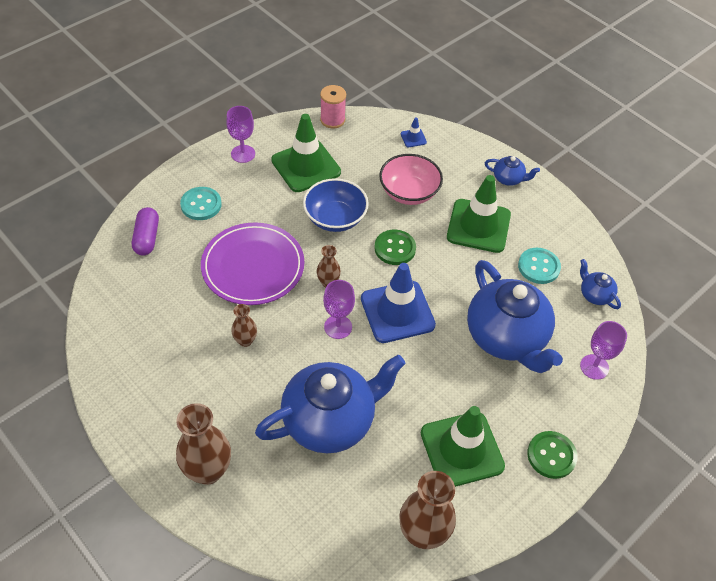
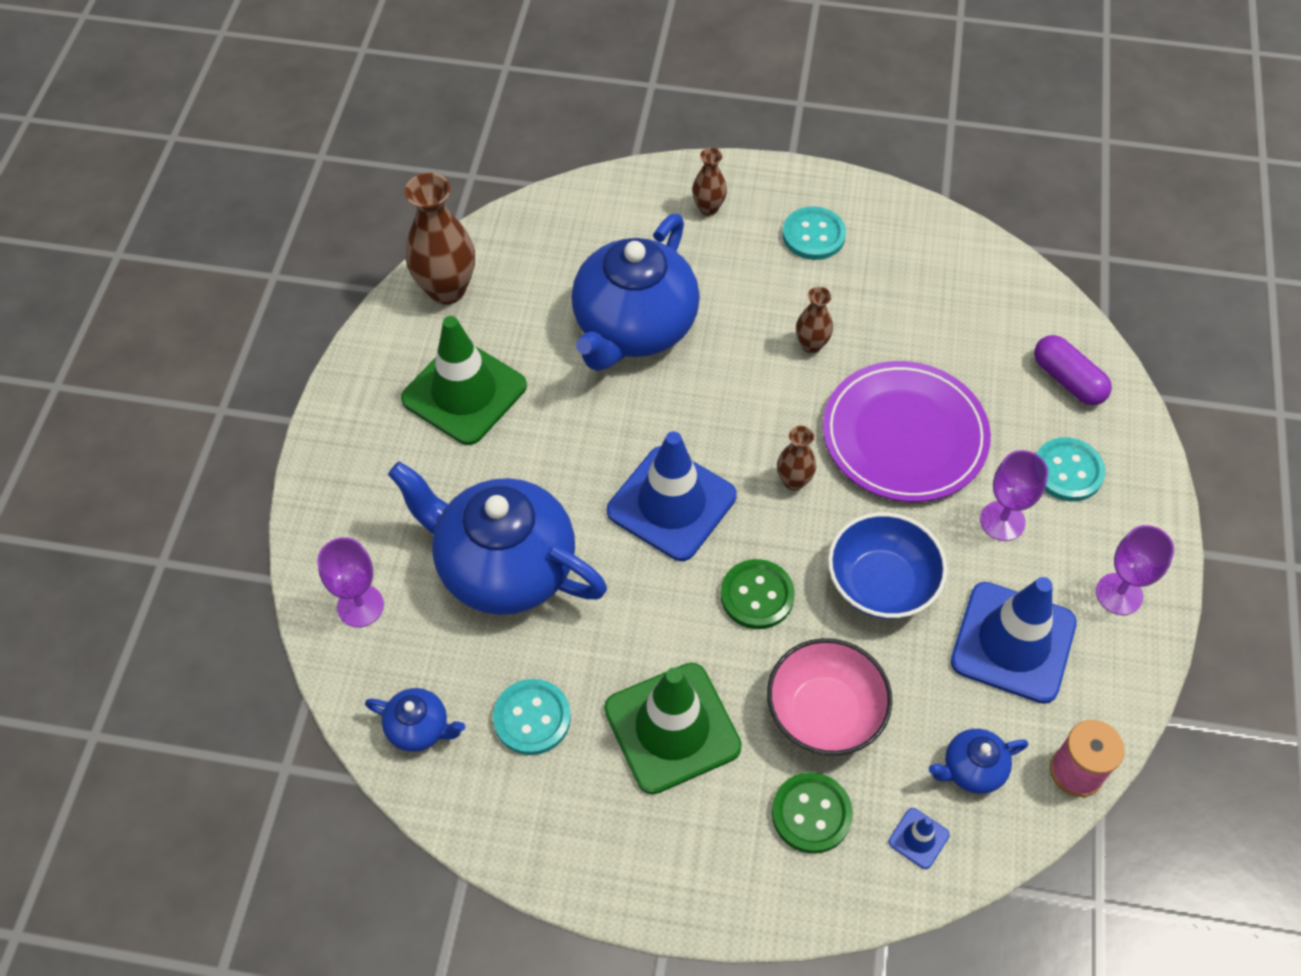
camera: 145 degrees right, 5 degrees up
(169, 404) = (813, 235): none -> turquoise button
(208, 471) = (708, 208): brown vase -> brown vase, size x0.53
(306, 166) = (1013, 642): green traffic cone -> blue traffic cone
(338, 327) = (725, 433): purple goblet -> purple goblet (1002, 521)
(508, 179) = (696, 870): blue teapot -> blue teapot (971, 769)
(551, 455) = (354, 453): green button -> green button (811, 814)

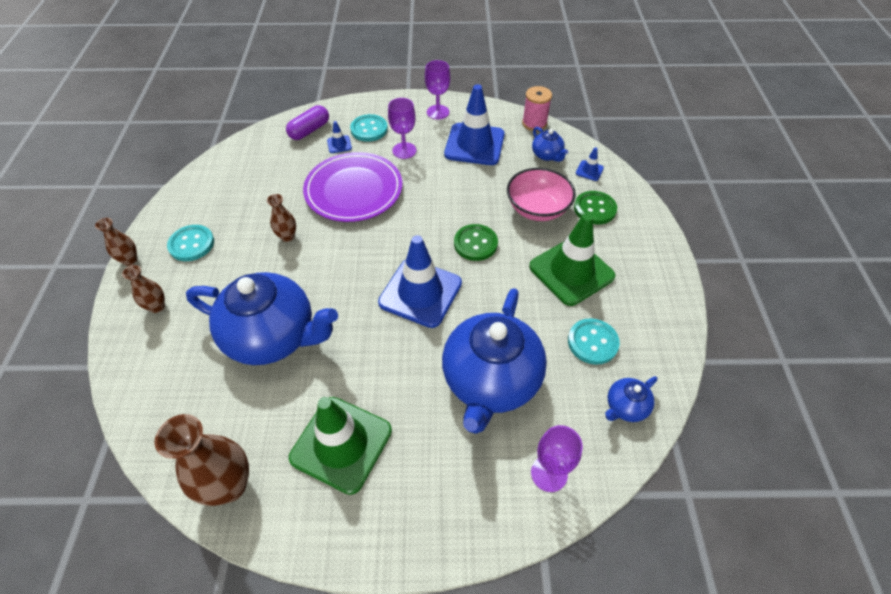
camera: 100 degrees left, 5 degrees down
(419, 728) = (625, 407): blue teapot -> blue teapot turned 135 degrees counterclockwise
(793, 481) = (393, 235): brown vase -> brown vase (130, 260)
(881, 583) = (453, 193): blue bowl -> none
(1026, 422) = (339, 144): none -> blue traffic cone

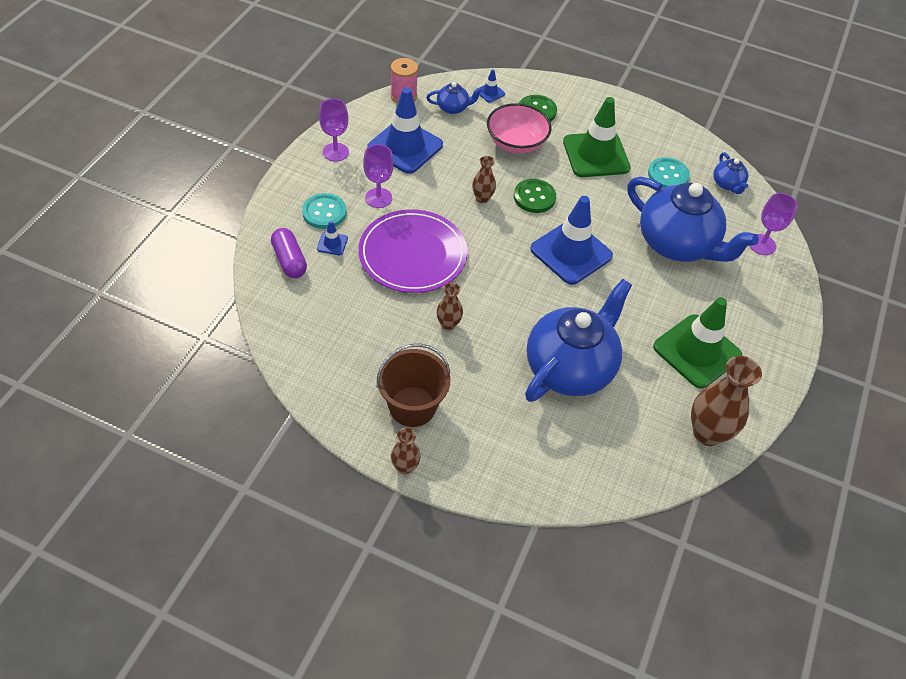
camera: 70 degrees left, 0 degrees up
(157, 307) = (487, 452): brown vase -> brown vase (482, 198)
(191, 244) = (412, 406): turquoise button -> brown bucket

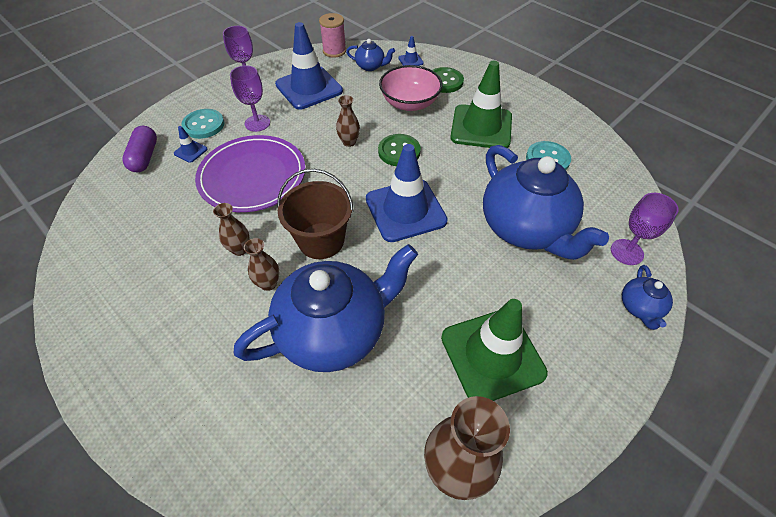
camera: 25 degrees right, 0 degrees up
(405, 467) = (89, 391): brown vase -> brown vase (268, 284)
(412, 406) = (146, 324): brown bucket -> brown bucket (321, 240)
(727, 184) = (610, 181): blue teapot -> blue teapot (639, 307)

